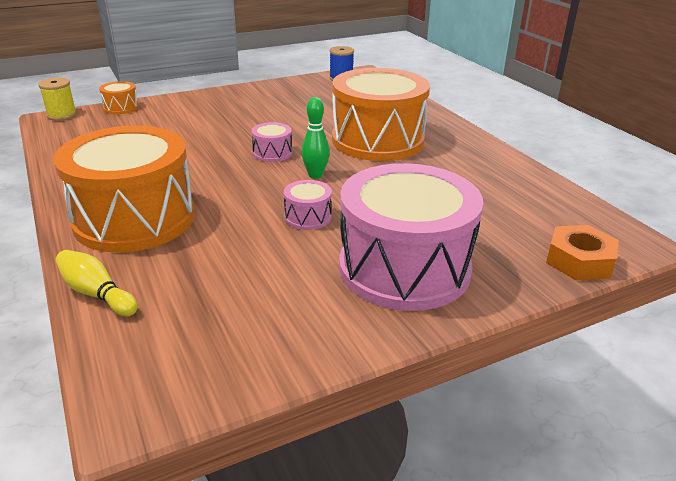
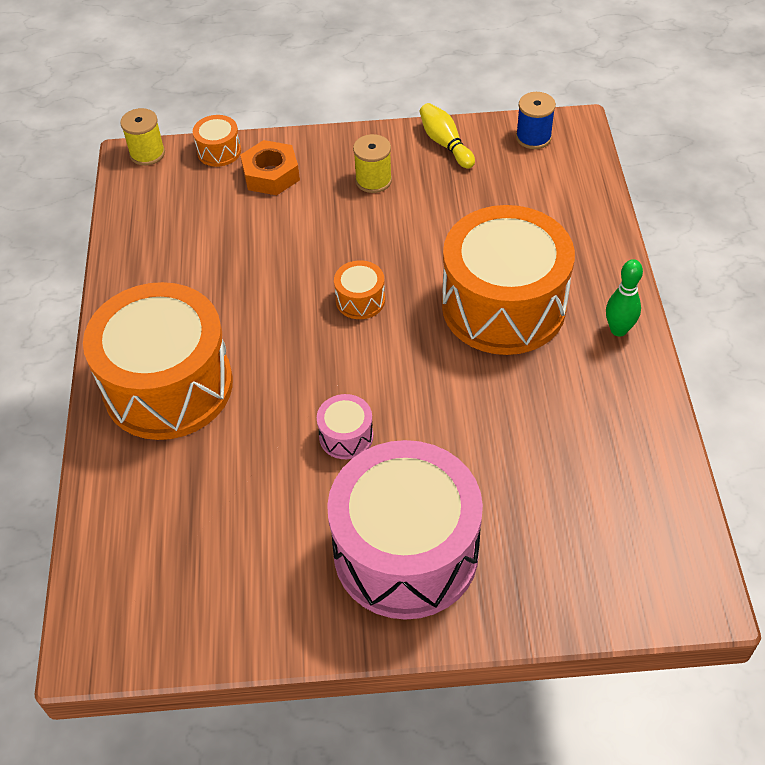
camera: 25 degrees right, 20 degrees up
(97, 294) = (102, 492): yellow bowling pin -> yellow bowling pin (445, 144)
(246, 105) = (373, 180): none -> yellow spool
(272, 153) = (360, 300): pink drum -> orange drum
(315, 175) = (390, 360): green bowling pin -> green bowling pin (618, 330)
(579, 261) = (606, 603): orange nut -> orange nut (271, 175)

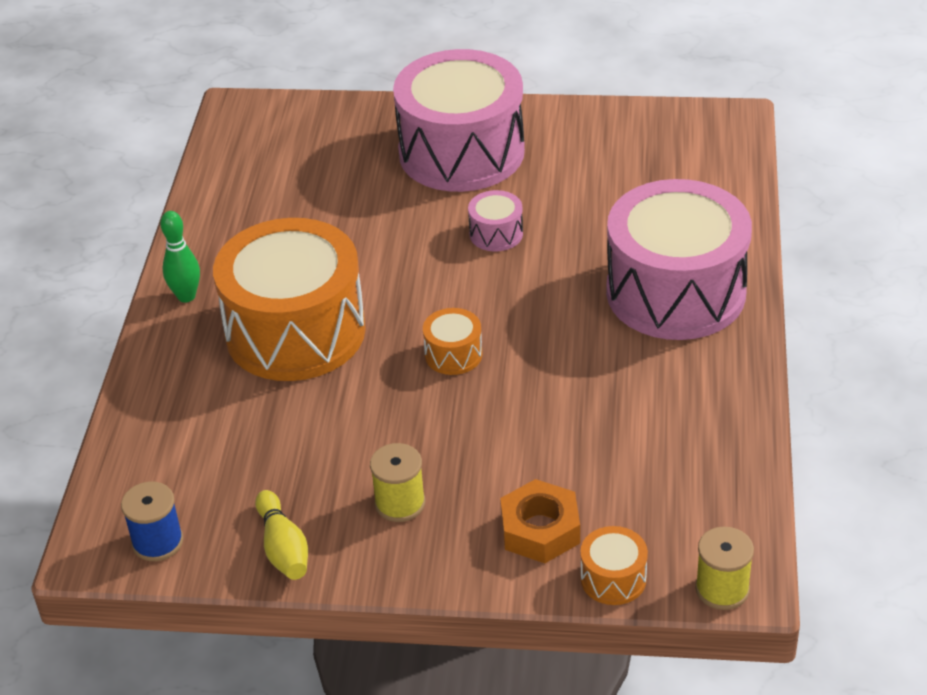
camera: 170 degrees left, 10 degrees down
(168, 386) = (675, 292): orange drum -> pink drum

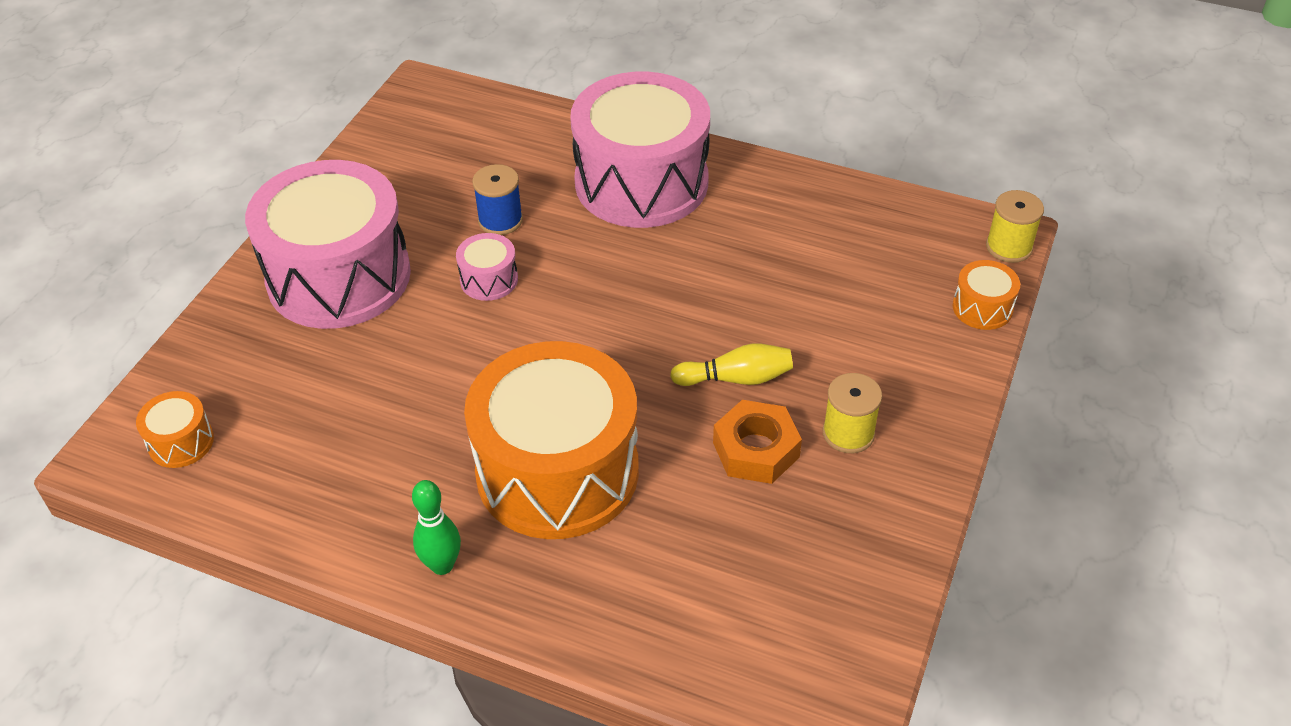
camera: 75 degrees left, 5 degrees up
(157, 542) = (843, 653): blue spool -> blue spool (500, 220)
(283, 548) = (883, 539): yellow bowling pin -> yellow bowling pin (736, 378)
(453, 354) = (654, 350): orange drum -> orange drum (181, 442)
(540, 530) = (912, 341): orange nut -> orange nut (756, 450)

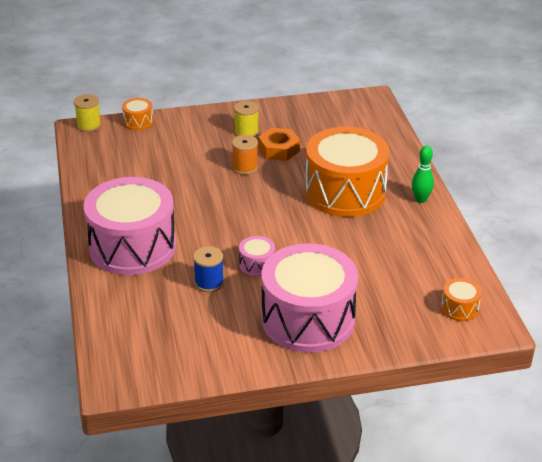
camera: 125 degrees left, 10 degrees down
(736, 378) = (245, 167): yellow bowling pin -> orange spool

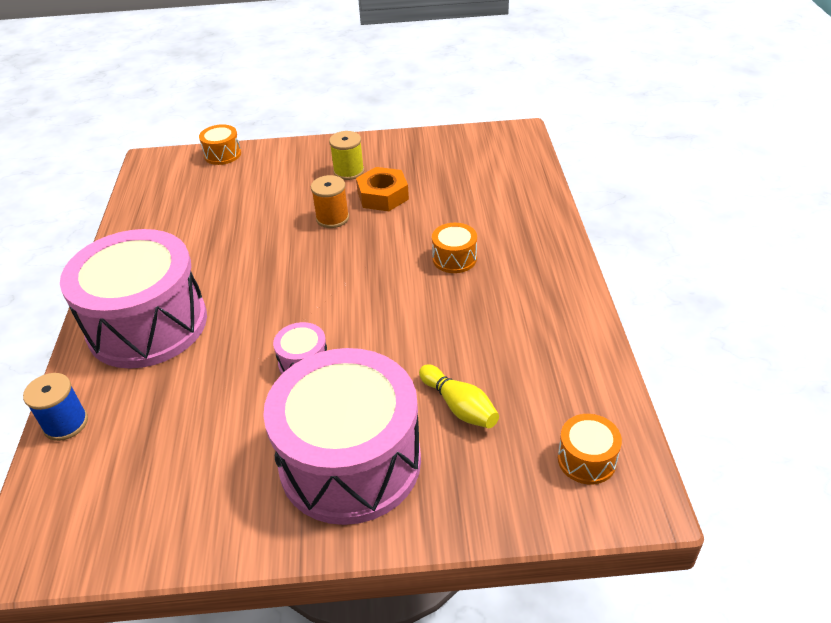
camera: 10 degrees right, 5 degrees up
(89, 125) = (163, 157): yellow spool -> none
(209, 282) = (228, 388): blue spool -> blue spool (66, 423)
(345, 192) = (454, 258): orange drum -> orange drum, size x0.40
(371, 284) = (459, 406): none -> yellow bowling pin
(420, 200) = (556, 275): green bowling pin -> none

